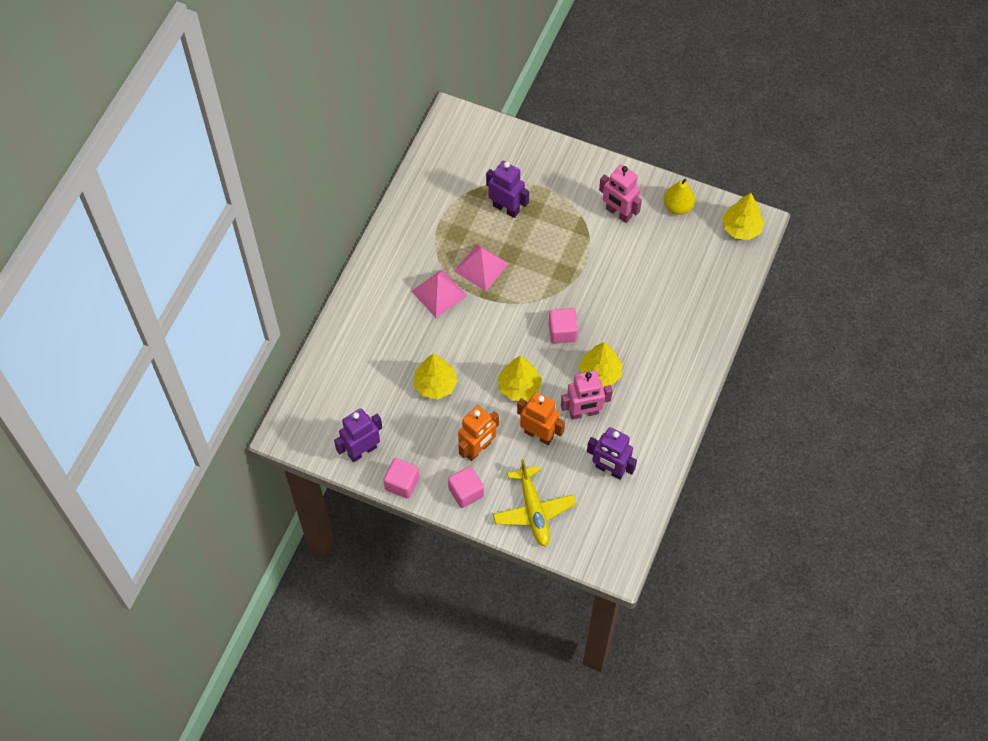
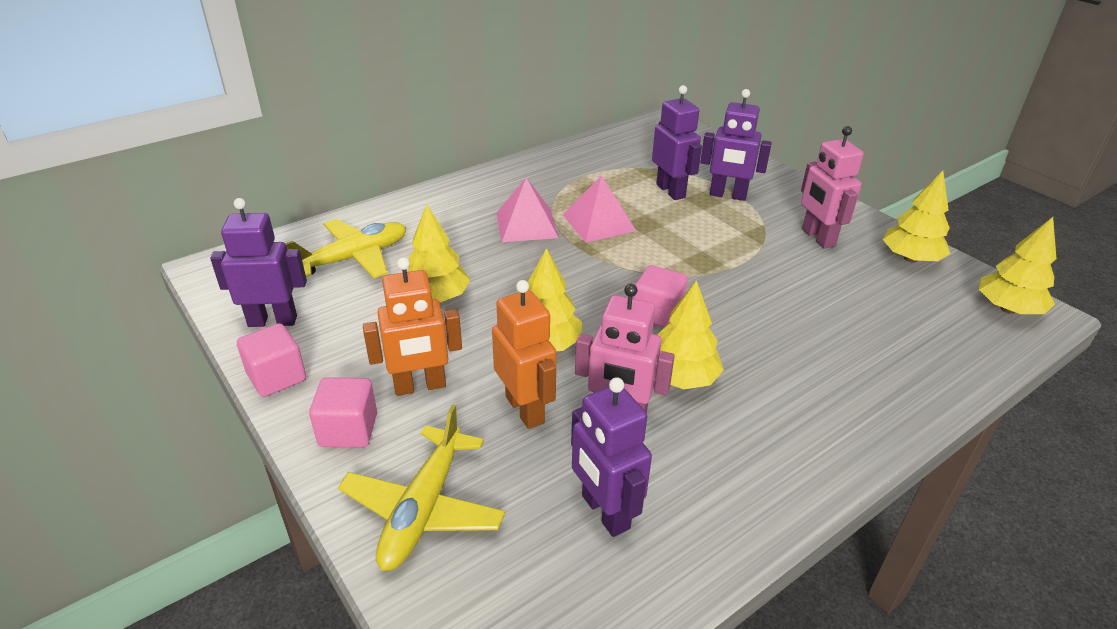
camera: 30 degrees right, 25 degrees down
(360, 379) = (354, 258): none -> yellow plane
(544, 194) = (728, 195): none -> purple robot
(678, 207) = (910, 258): yellow pear -> yellow tree

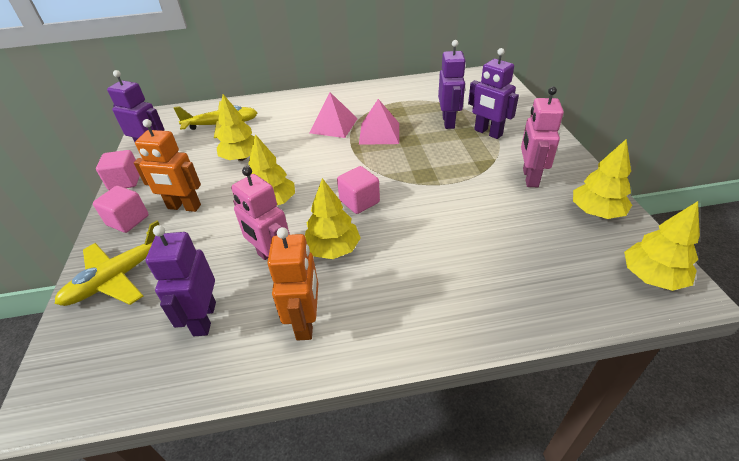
camera: 30 degrees right, 5 degrees up
(525, 409) = (223, 239): orange robot -> orange robot (306, 322)

